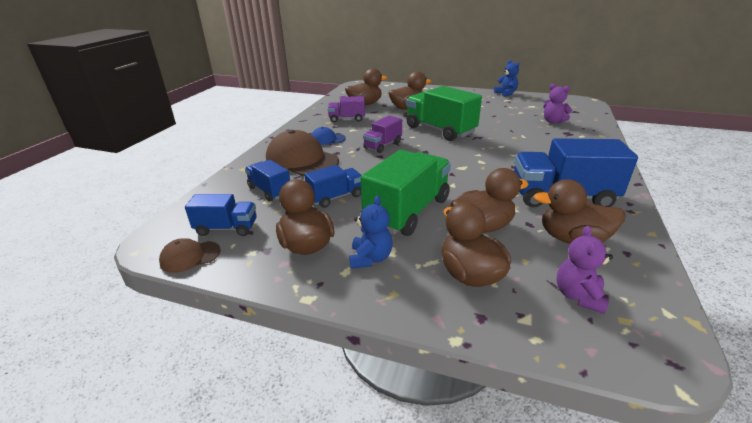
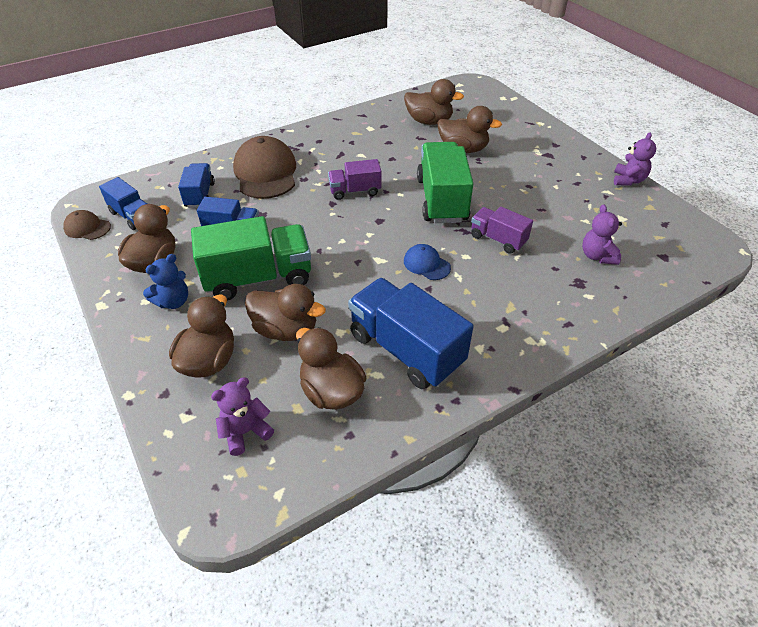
camera: 40 degrees right, 15 degrees up
(327, 139) = (321, 157): blue cap -> blue cap (426, 264)
(347, 119) = (378, 136): purple truck -> purple truck (498, 239)
(506, 93) = (628, 180): blue teddy bear -> purple teddy bear

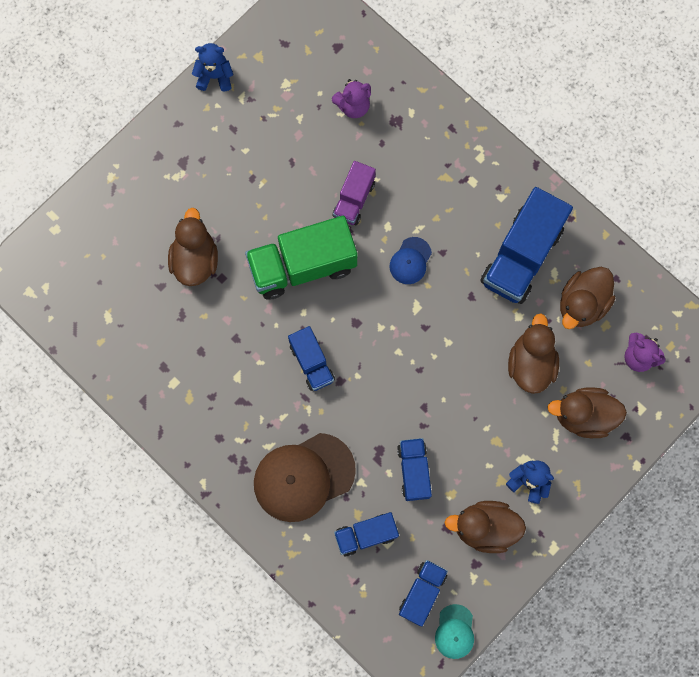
camera: 105 degrees left, 30 degrees up
(87, 228) = (454, 632): brown cap -> turquoise cap
(258, 278) = (475, 414): green truck -> none
(355, 191) = (312, 363): purple truck -> blue truck
(429, 121) = (139, 312): brown duck -> none
(628, 180) = (214, 76): purple teddy bear -> blue teddy bear

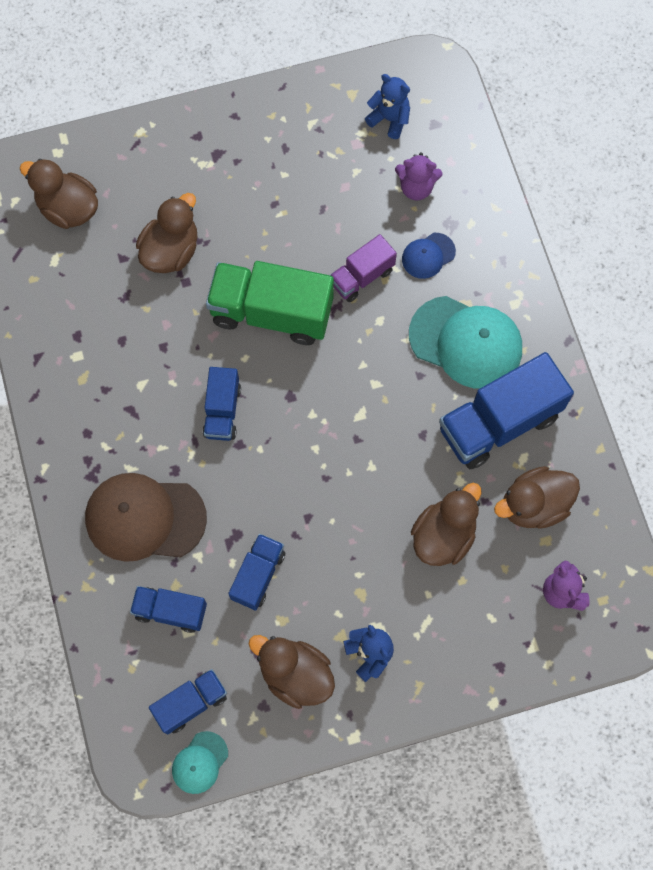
camera: 30 degrees right, 5 degrees down
(214, 76) = (297, 90): blue teddy bear -> blue teddy bear (389, 119)
(410, 261) = (382, 366): blue cap -> blue cap (428, 256)
(462, 208) = (466, 342): none -> turquoise cap
(583, 415) = (467, 619): brown duck -> brown duck (68, 209)

